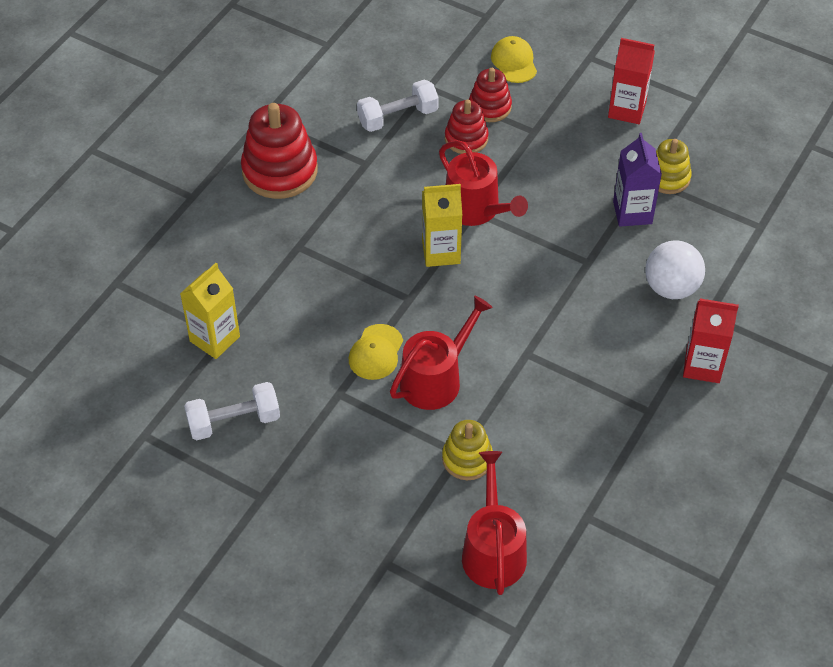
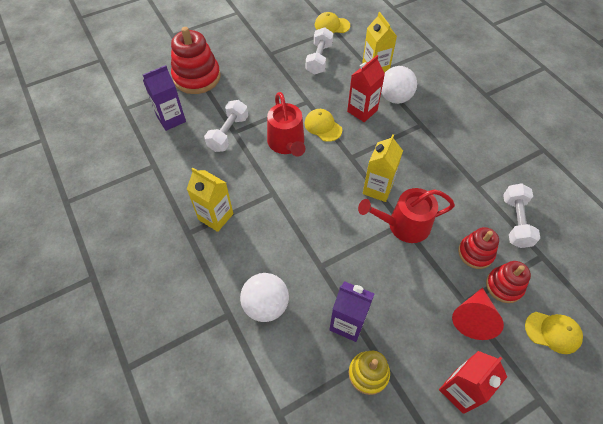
camera: 120 degrees right, 5 degrees up
(134, 442) = (332, 25): none -> yellow cap
(263, 292) = (395, 98): none -> white ball
(280, 171) = (489, 139): red stacking toy -> red stacking toy (197, 77)
(467, 459) = (228, 133): yellow stacking toy -> white dumbbell
(493, 550) = (171, 119): red watering can -> purple carton
(546, 120) = (473, 318): none -> red cone
(606, 395) = (216, 216): none -> yellow carton
(702, 366) = (194, 283): red carton -> red carton (362, 111)

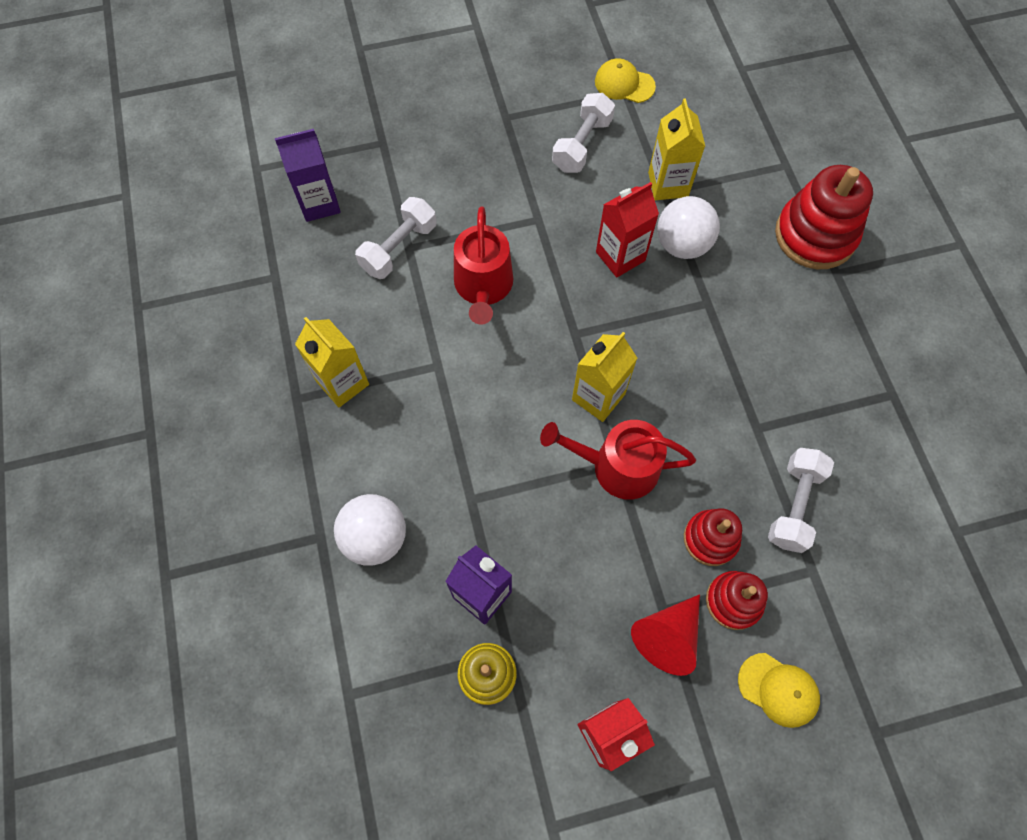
camera: 15 degrees right, 10 degrees up
(197, 77) = (377, 137): red stacking toy -> red stacking toy (815, 235)
(323, 126) = (548, 270): yellow cap -> none

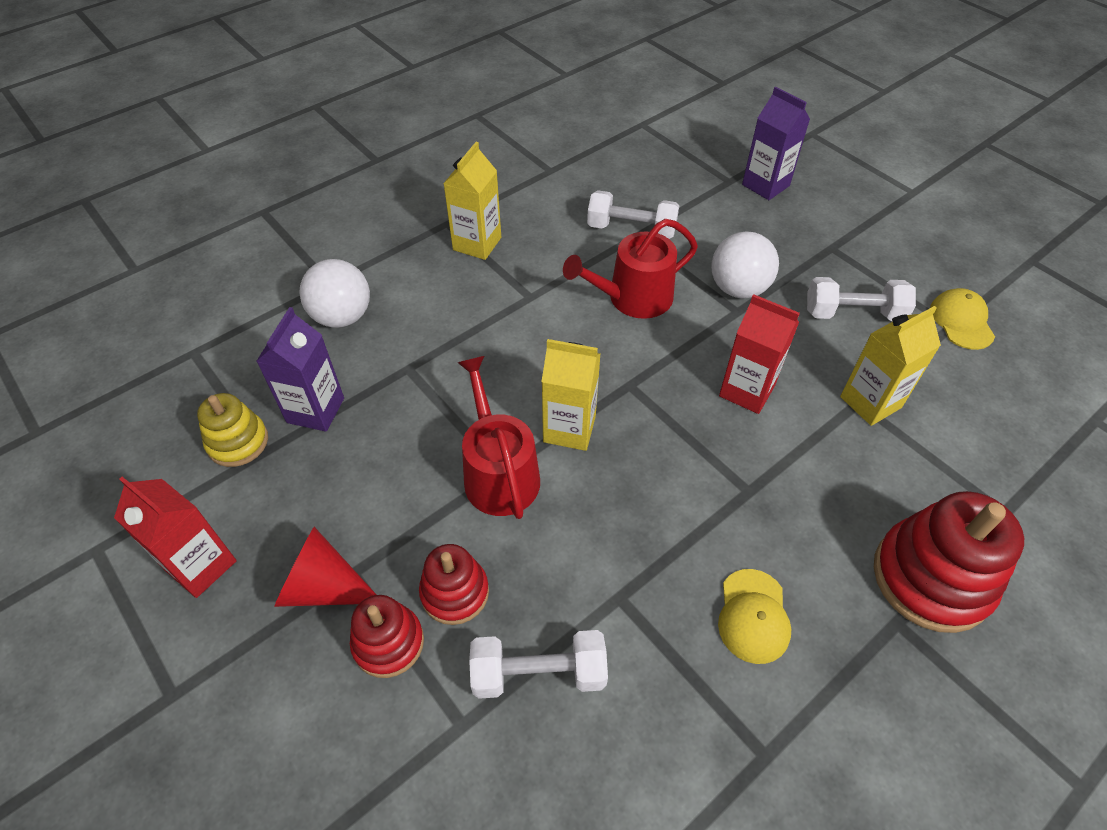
camera: 65 degrees right, 15 degrees down
(319, 203) = (637, 168): purple carton -> purple carton (765, 185)
(682, 245) = (804, 441): white ball -> white ball (738, 289)
(778, 689) = (294, 731): yellow cap -> yellow cap (753, 616)

